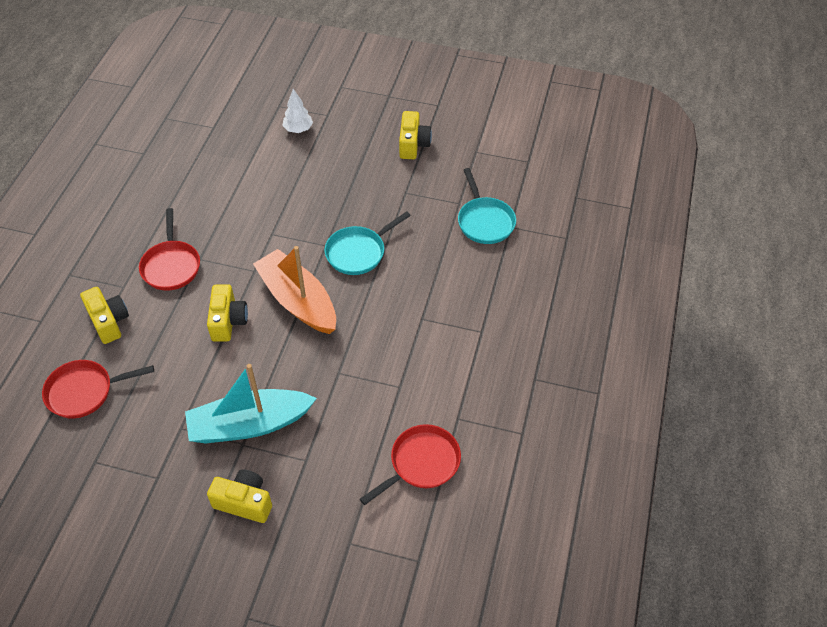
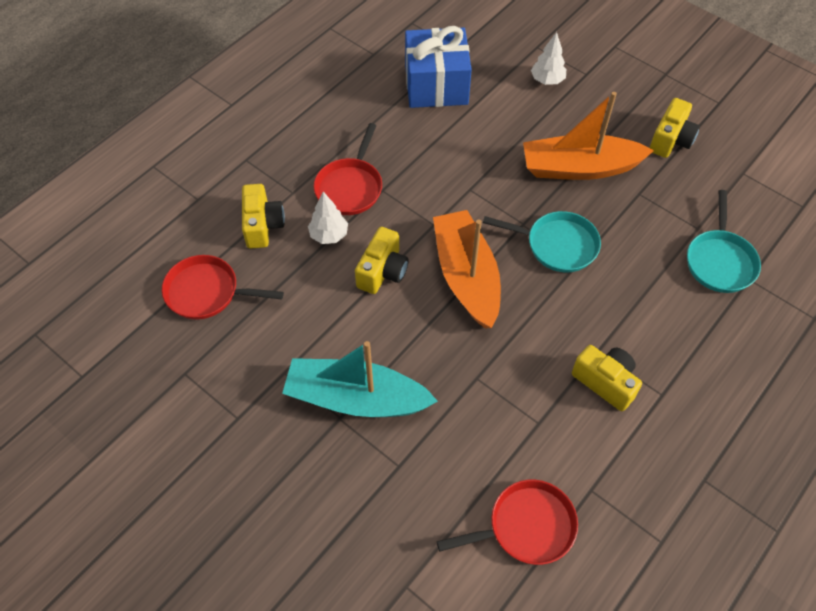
camera: 25 degrees right, 5 degrees up
(170, 309) = (329, 235): none -> white tree
(208, 162) = (436, 85): none -> blue gift
(244, 502) = (313, 486): yellow camera -> yellow camera (605, 382)
(352, 188) = (579, 168): none -> orange boat
(359, 252) = (557, 245): turquoise pan -> turquoise pan turned 150 degrees counterclockwise

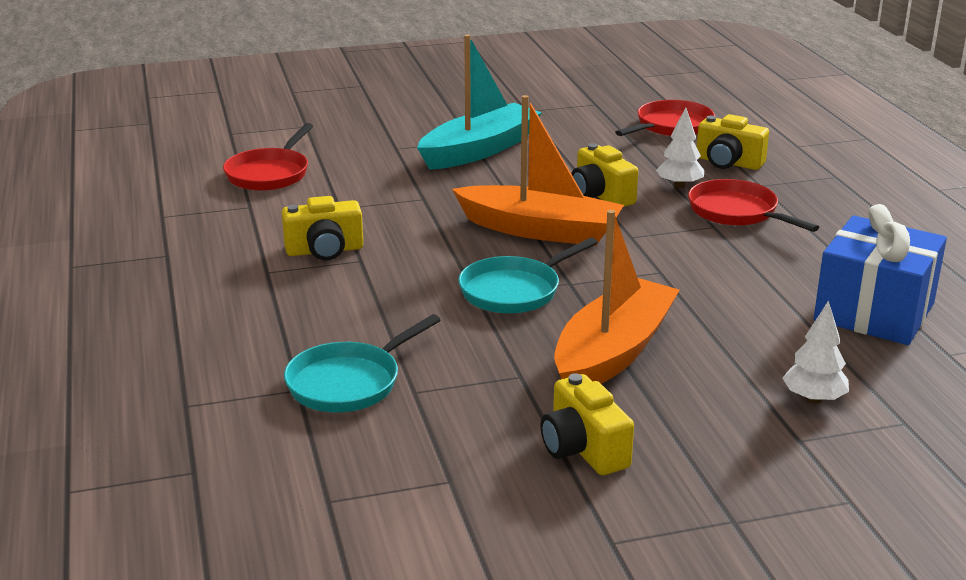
camera: 125 degrees right, 30 degrees down
(720, 261) = (349, 382): turquoise pan -> turquoise pan turned 90 degrees counterclockwise

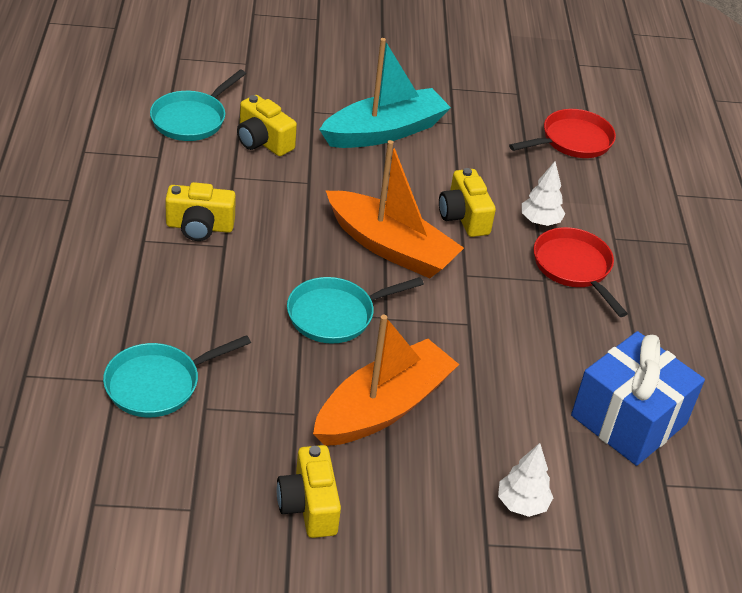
camera: 10 degrees right, 15 degrees up
(270, 174) = (192, 119): red pan -> turquoise pan
(728, 163) = (600, 202): yellow camera -> yellow camera (263, 141)

